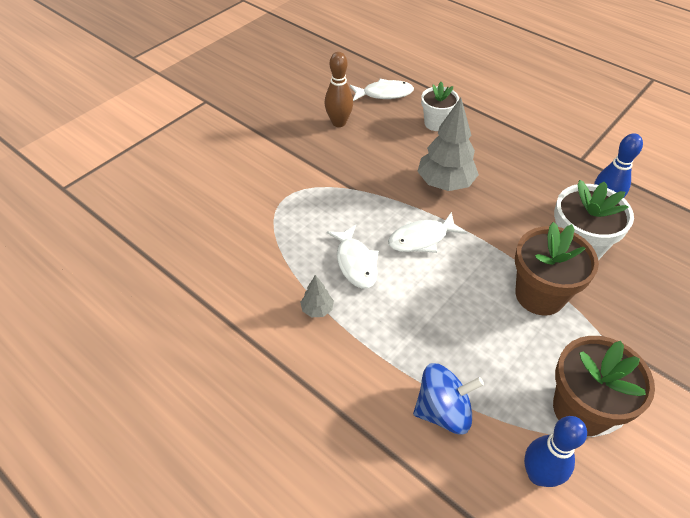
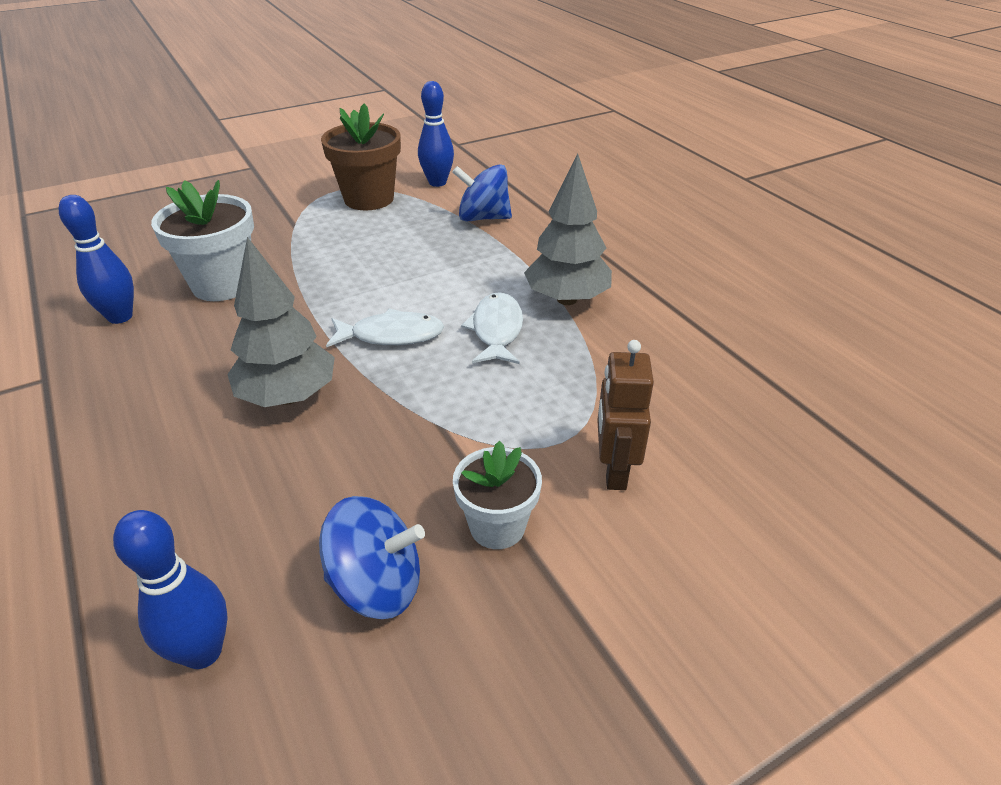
camera: 160 degrees left, 10 degrees down
(254, 188) = (614, 470): none -> brown robot
(317, 309) = (567, 299): grey tree -> grey tree, size x2.12
(339, 123) = (377, 585): brown bowling pin -> blue spinning top
(384, 94) = (203, 652): white fish -> blue bowling pin
(436, 123) = (179, 518): white flower pot -> white flower pot (497, 526)
(539, 295) = (313, 261): brown flower pot -> none

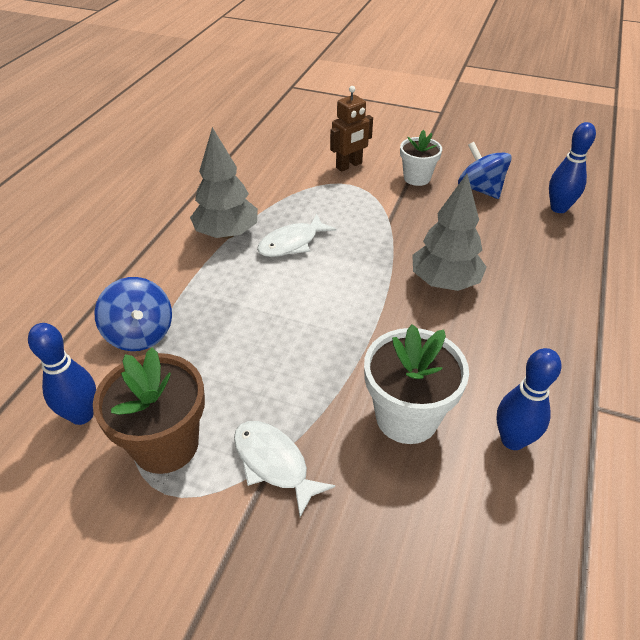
camera: 130 degrees left, 5 degrees up
(391, 335) = (348, 280): white fish -> white fish (274, 463)

